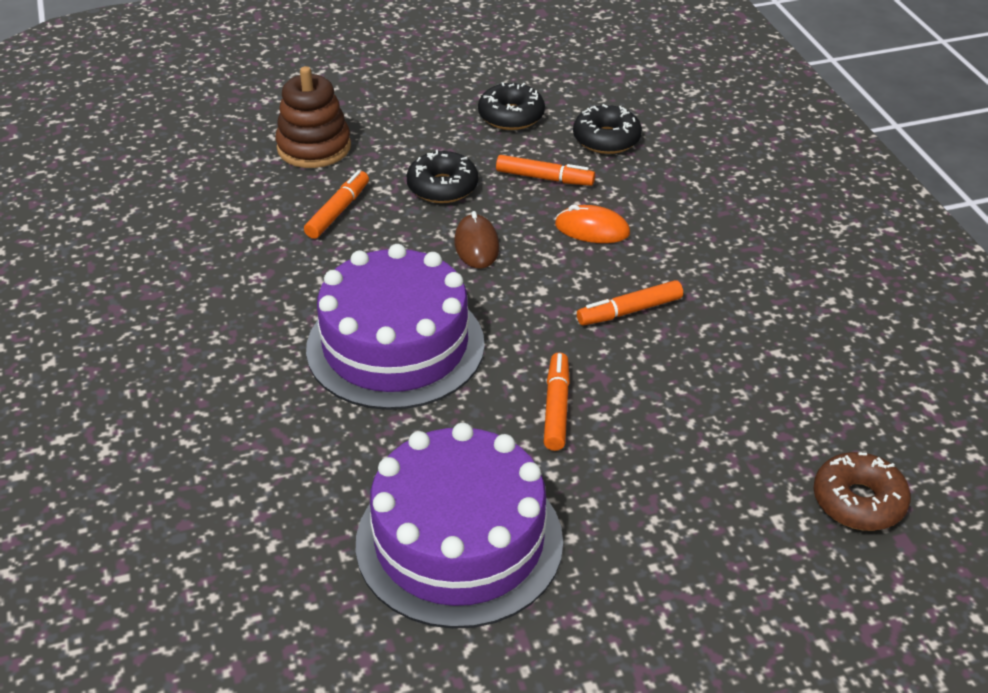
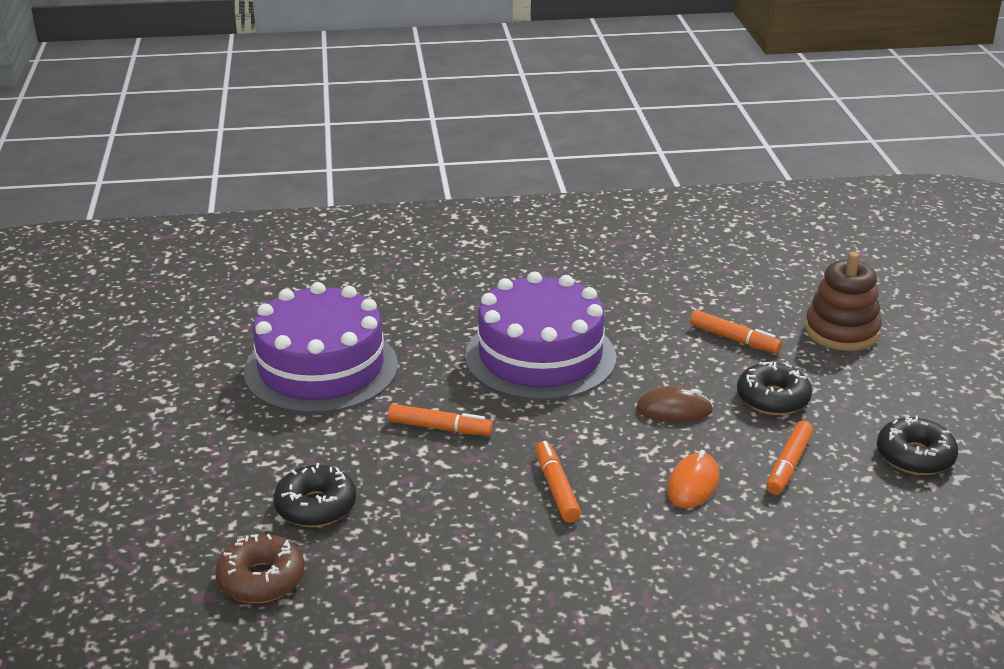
camera: 100 degrees right, 10 degrees down
(606, 139) = (871, 521): black donut -> black donut (315, 506)

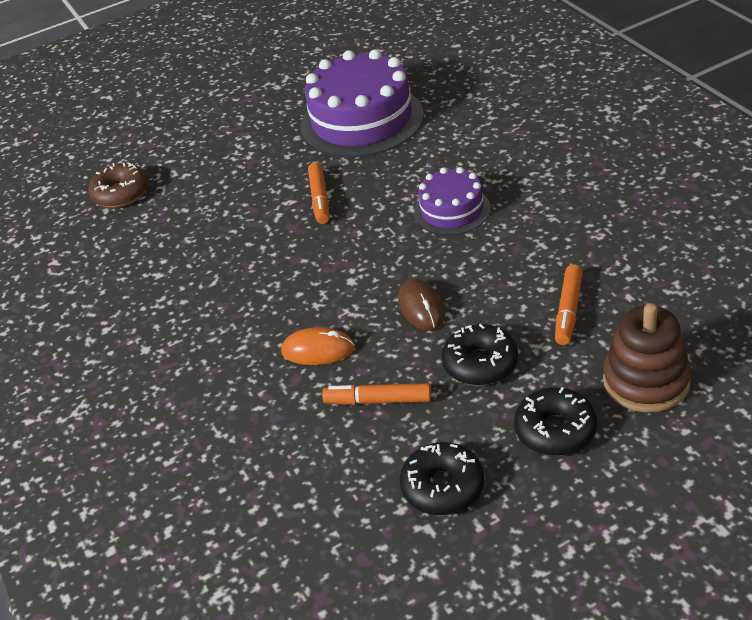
camera: 75 degrees right, 10 degrees up
(315, 506) = (201, 183): black donut -> black donut (555, 430)
(540, 356) = (452, 210): purple cake -> purple cake, size x0.55
(556, 488) = (275, 279): orange marker -> none

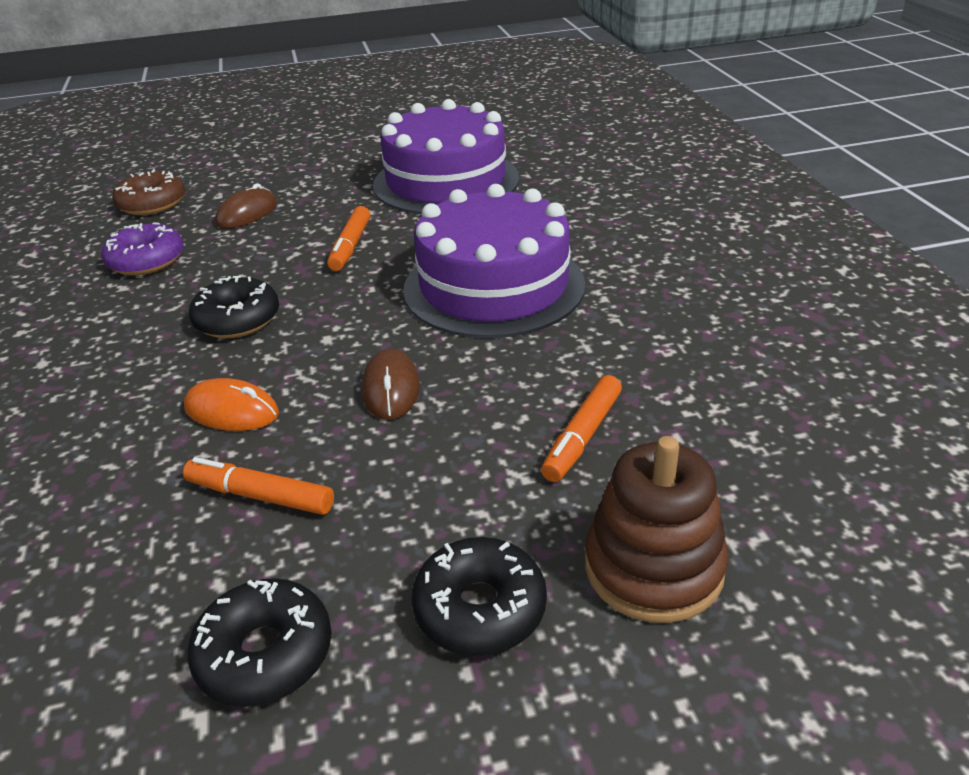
camera: 10 degrees right, 5 degrees down
(159, 247) = (146, 261): none -> purple donut
(212, 186) = (247, 213): none -> brown mouse
(452, 210) = (494, 286): purple cake -> purple cake, size x1.82
(480, 363) = (425, 479): black donut -> black donut (237, 320)

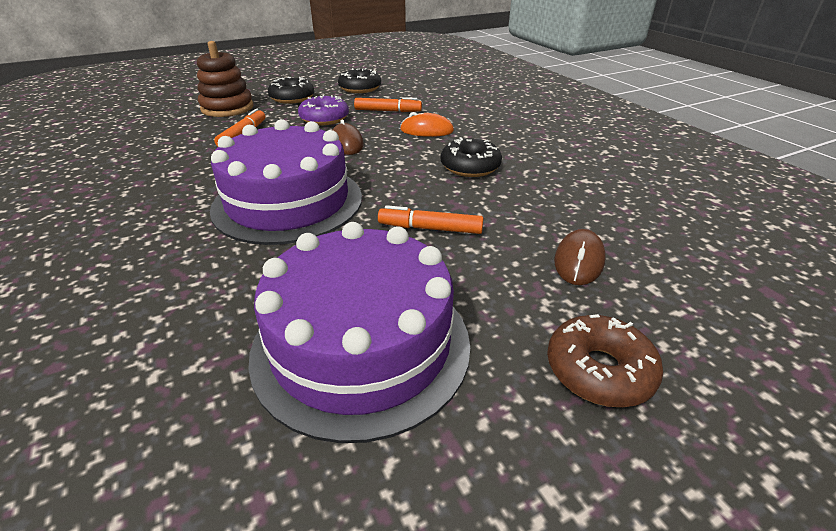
camera: 165 degrees right, 0 degrees up
(146, 261) = (601, 201): purple donut -> purple donut (324, 118)
(152, 204) = (711, 266): brown donut -> brown donut (599, 370)
(350, 246) = (430, 228): orange marker -> orange marker turned 75 degrees counterclockwise

